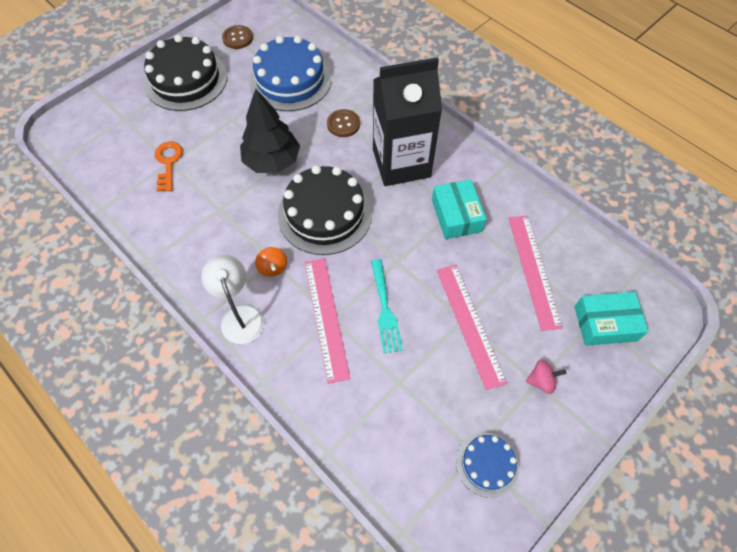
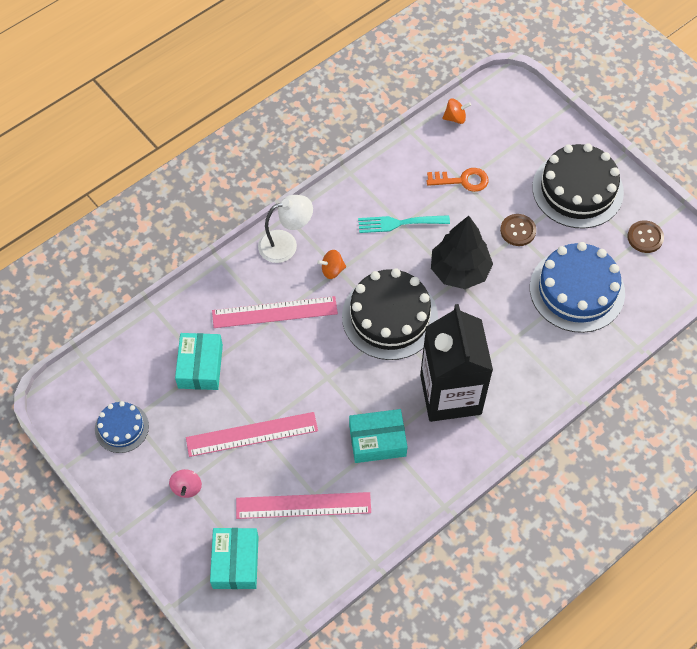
camera: 95 degrees right, 0 degrees up
(90, 171) = (455, 118): none -> orange spinning top
(343, 124) = (508, 340): brown button -> brown button (518, 231)
(385, 309) = (276, 362): turquoise fork -> turquoise fork (399, 223)
(399, 386) = (200, 366): none -> turquoise box

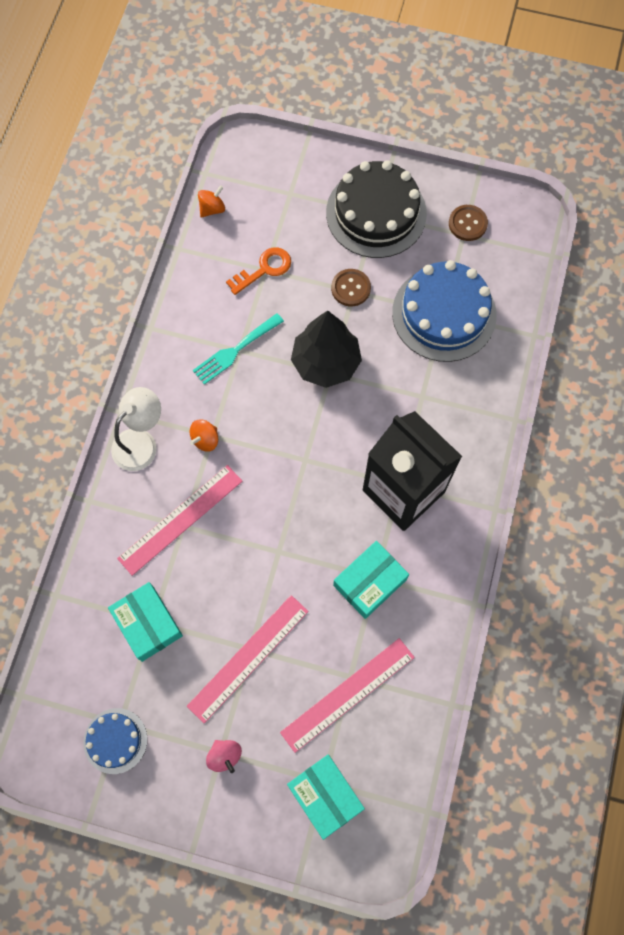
camera: 35 degrees left, 10 degrees up
(389, 316) = (293, 451): black cake -> none

